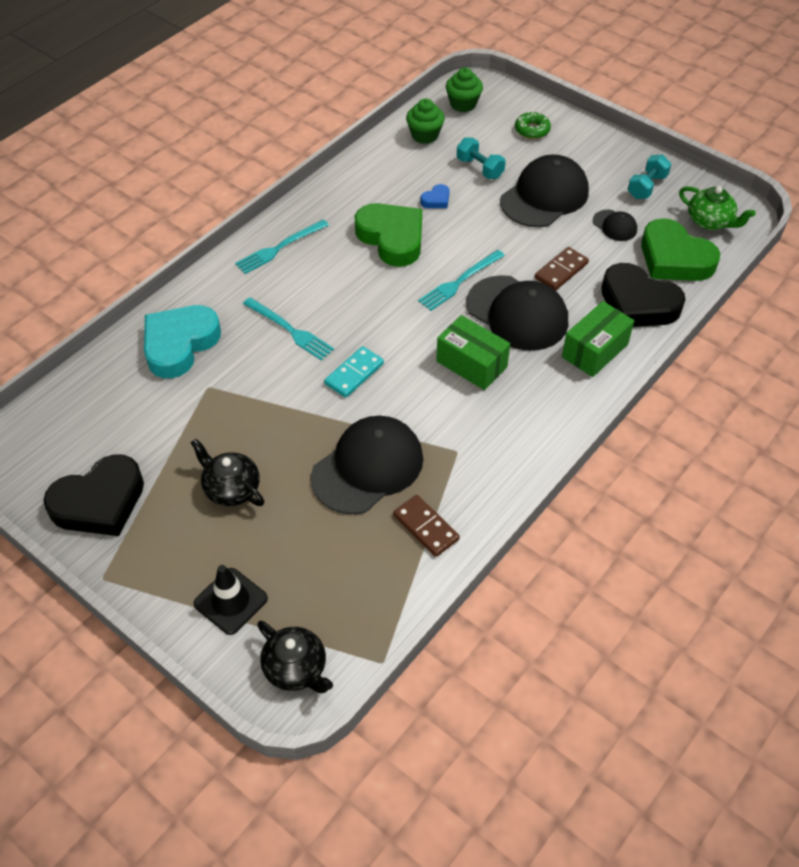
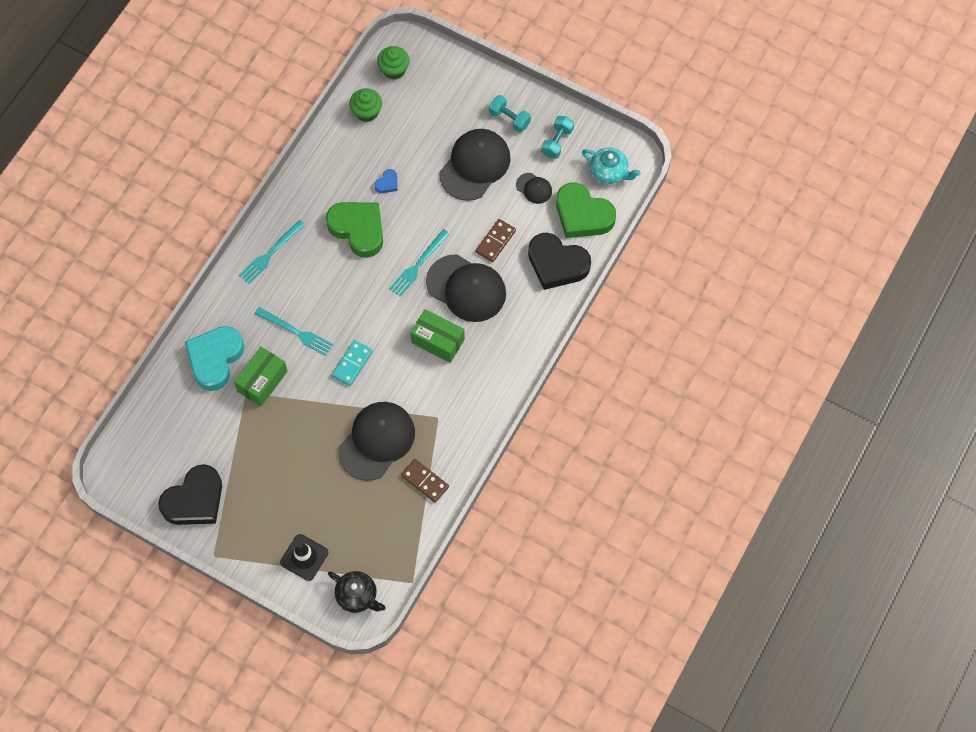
camera: 10 degrees left, 15 degrees up
(231, 488) = (284, 474): black teapot -> none
(479, 168) = (418, 143): turquoise dumbbell -> turquoise dumbbell (509, 119)
(532, 130) = (456, 92): green donut -> none
(595, 350) = (528, 314): green box -> green box (262, 381)
(710, 221) = (609, 172): green teapot -> turquoise teapot

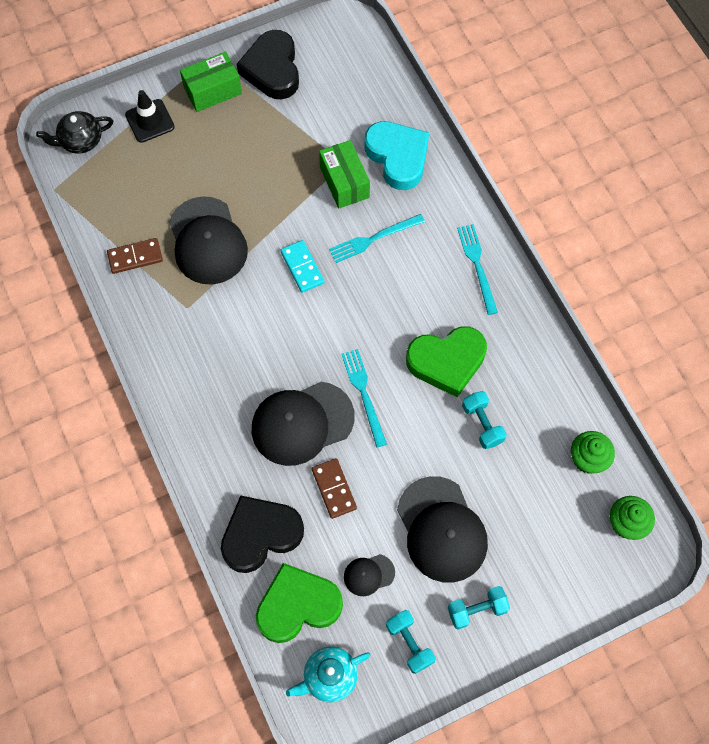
camera: 125 degrees right, 0 degrees up
(387, 183) = (482, 424): blue heart -> turquoise dumbbell
(438, 341) = (265, 358): green box -> green box (212, 91)

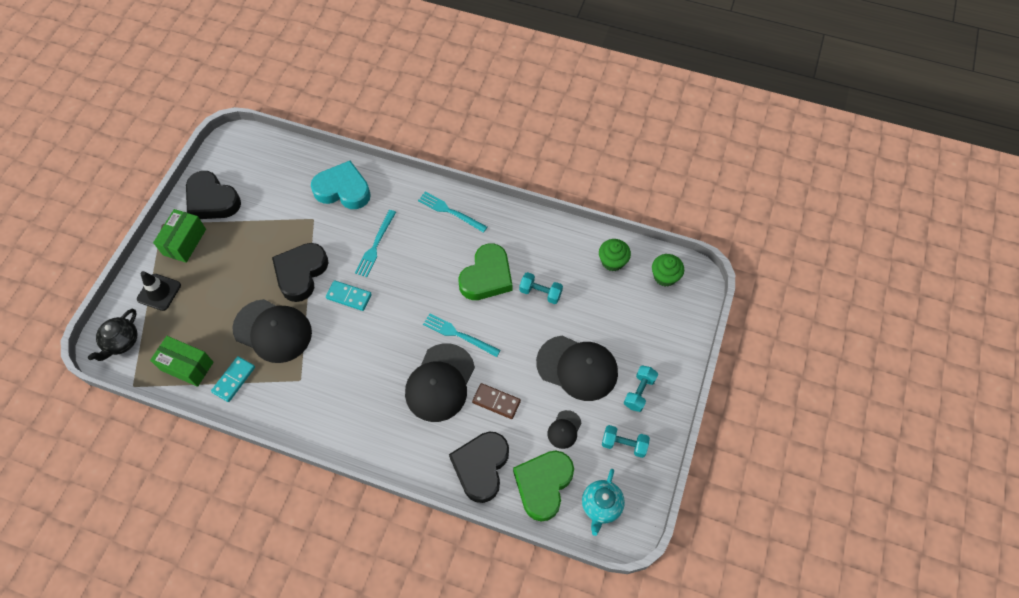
camera: 45 degrees left, 5 degrees down
(135, 257) = (234, 379): brown domino -> turquoise domino
(282, 208) = (301, 273): none -> black heart
(344, 182) = (325, 229): green box -> green box (187, 366)

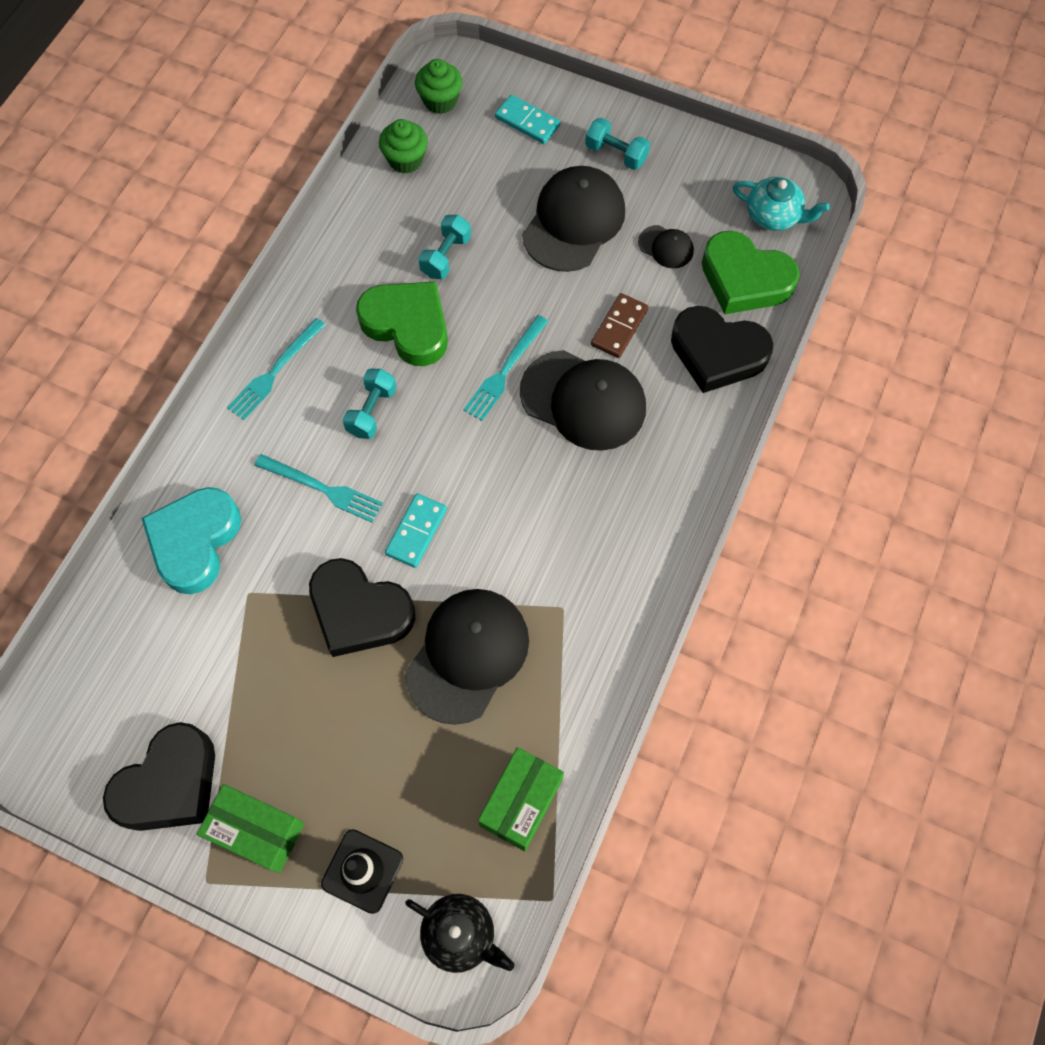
camera: 85 degrees left, 5 degrees up
(234, 379) = (554, 717): turquoise domino -> turquoise domino (527, 122)
(624, 444) = (690, 180): turquoise dumbbell -> turquoise dumbbell (372, 411)

